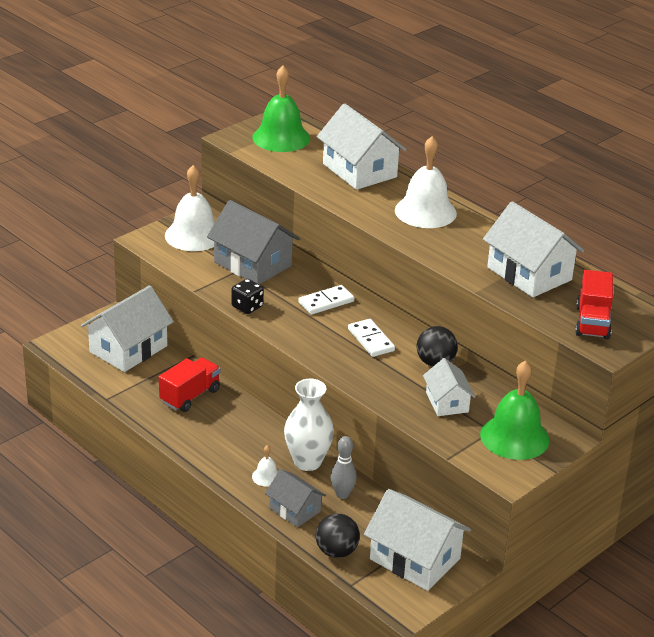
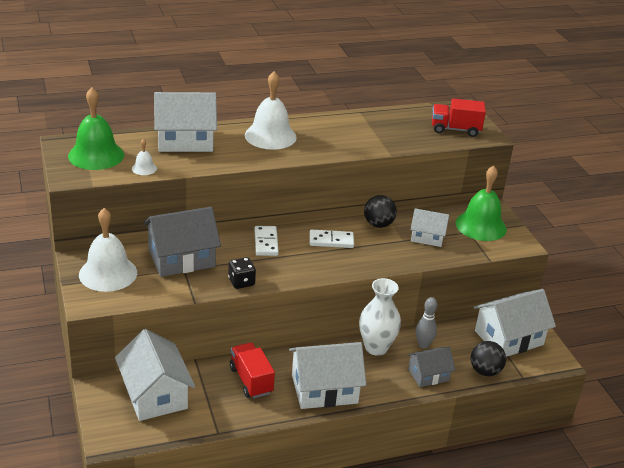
camera: 65 degrees left, 0 degrees up
(266, 476) = (381, 375): white bell -> white bell (144, 168)
(529, 274) = (383, 129): white house -> white house (324, 389)
(592, 322) = (455, 129): red truck -> red truck turned 150 degrees clockwise

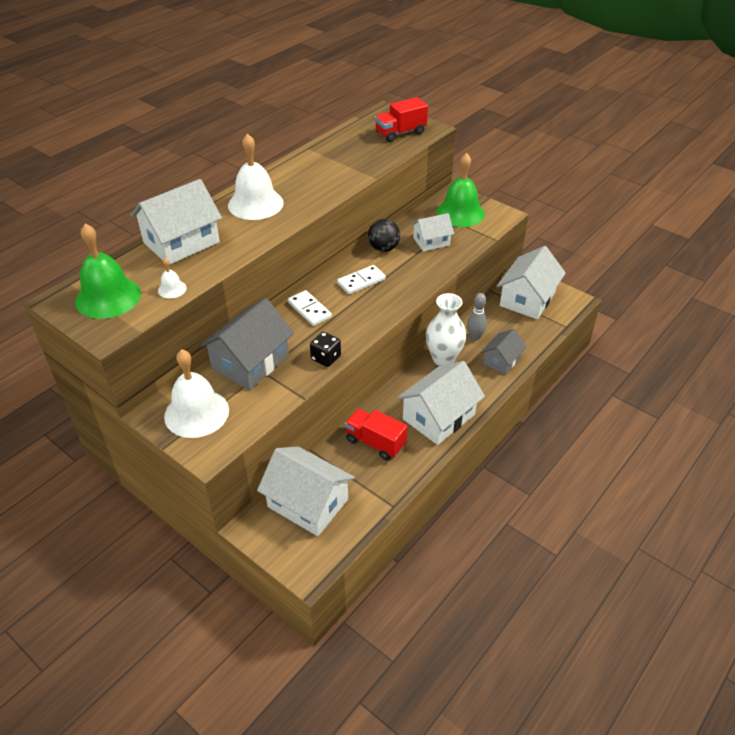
camera: 30 degrees left, 10 degrees up
(485, 371) = (537, 335): black ball -> none

